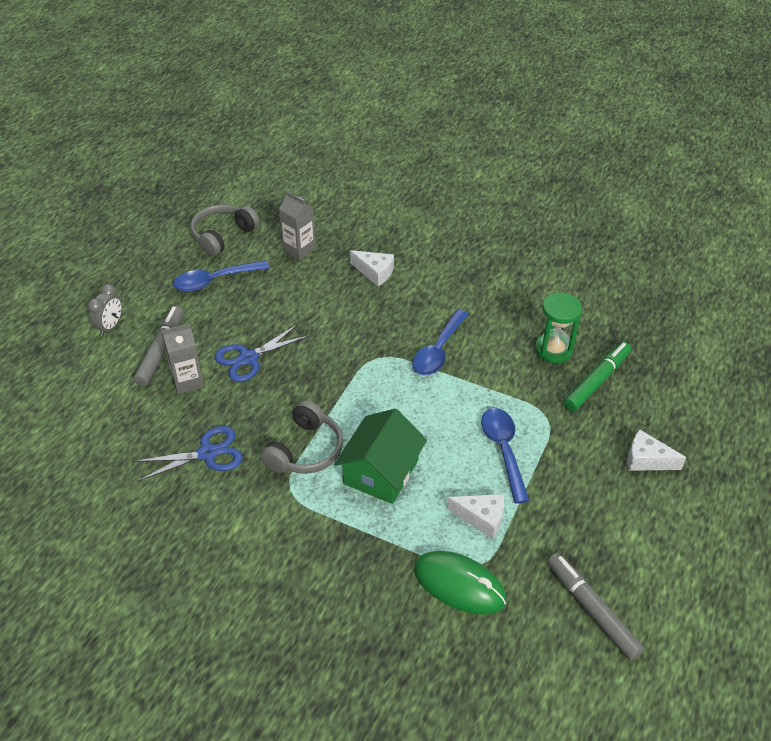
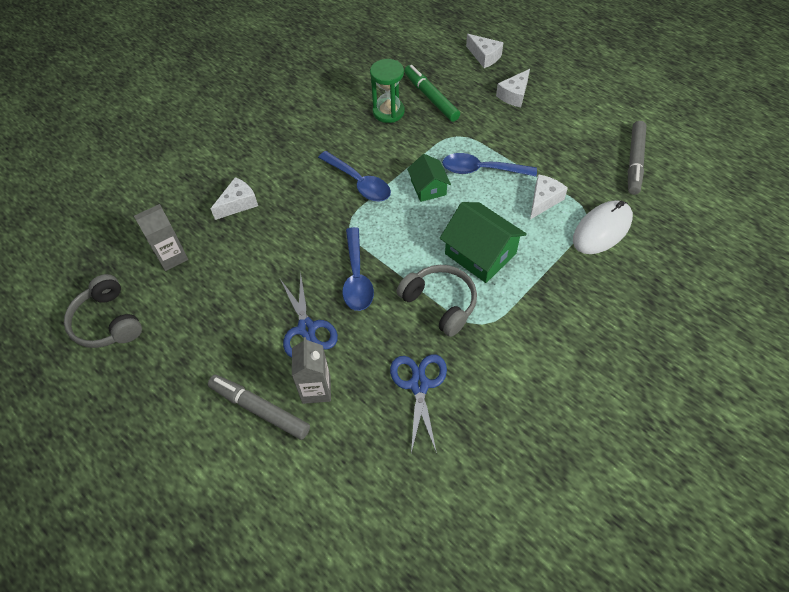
camera: 70 degrees left, 10 degrees up
(110, 326) = (197, 459): grey clock -> none
(214, 280) = (177, 341): blue spoon -> blue spoon (356, 277)
(456, 408) = (428, 187): none -> green house
(459, 585) = (602, 229): green mouse -> white mouse
(592, 609) = (634, 162): grey marker -> grey marker turned 60 degrees counterclockwise
(701, 417) = (484, 56): none -> white cheese

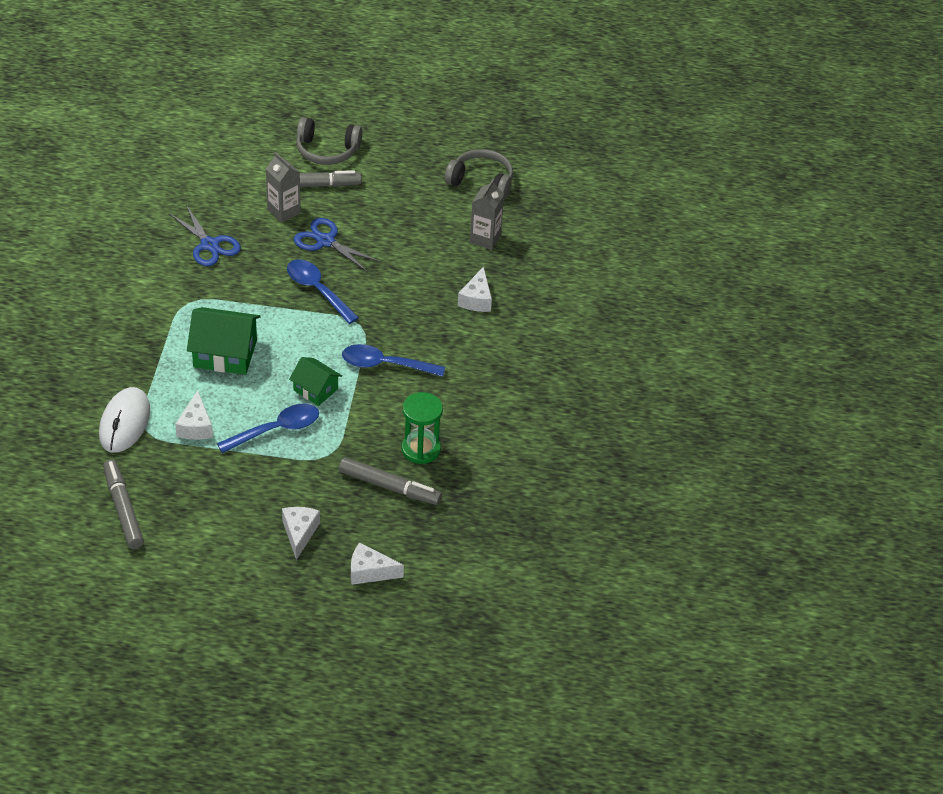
camera: 140 degrees right, 10 degrees down
(431, 98) = (389, 487): green marker -> grey marker
(440, 303) = (233, 302): grey headphones -> grey headphones (327, 150)

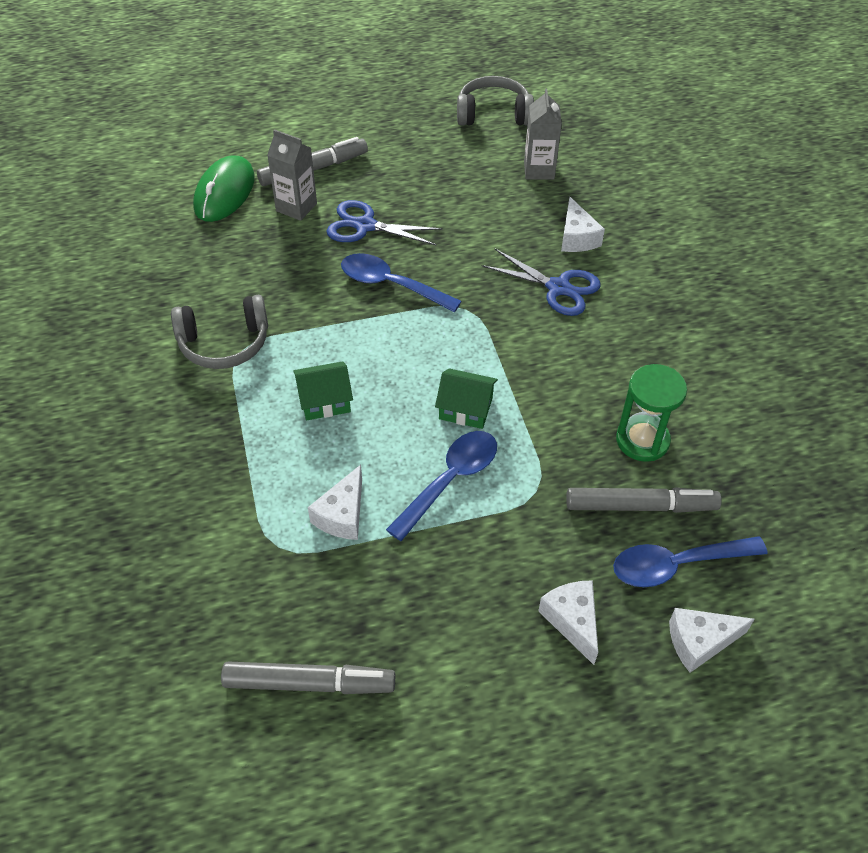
camera: 20 degrees left, 5 degrees up
(123, 509) = (309, 683): grey marker -> grey marker turned 135 degrees clockwise
(124, 423) = (242, 546): white mouse -> none
(195, 426) = (342, 515): white cheese -> white cheese turned 45 degrees clockwise
(209, 245) = (229, 272): blue scissors -> blue scissors (558, 288)
(225, 353) = (324, 400): green house -> green house, size x0.61
(238, 184) = (224, 193): none -> green mouse
(327, 150) = (306, 129): grey headphones -> grey headphones (224, 343)
(385, 365) = (528, 348): blue spoon -> blue spoon (676, 565)

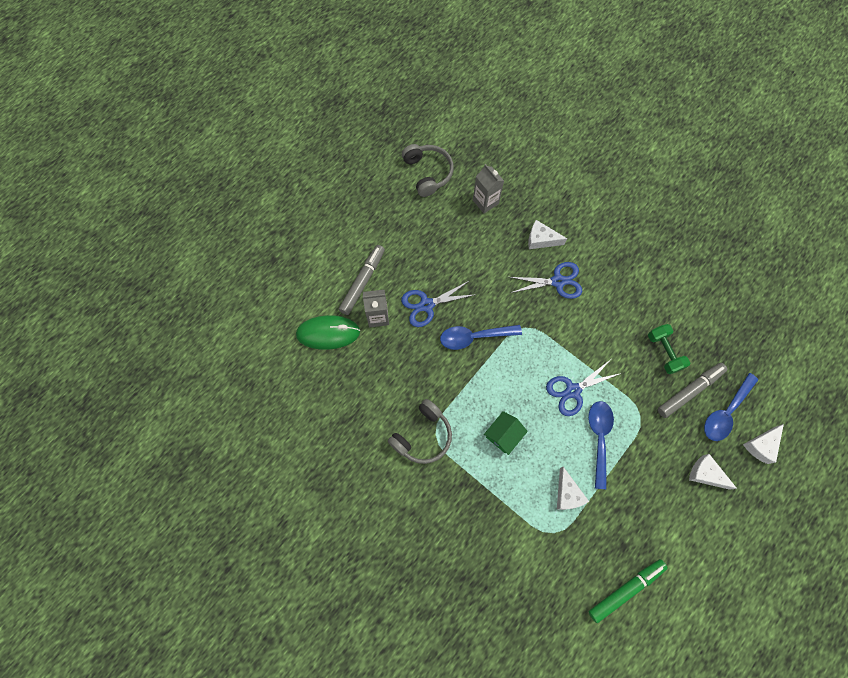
camera: 35 degrees left, 20 degrees up
(224, 193) = (328, 333): green mouse -> green mouse turned 75 degrees counterclockwise
(309, 683) = (625, 589): grey marker -> green marker
(465, 408) = (573, 391): green house -> blue scissors
(493, 114) = (427, 173): grey headphones -> grey headphones turned 105 degrees clockwise
(576, 237) = (541, 239): white cheese -> white cheese turned 150 degrees clockwise
(642, 440) = (664, 352): green hourglass -> green dumbbell

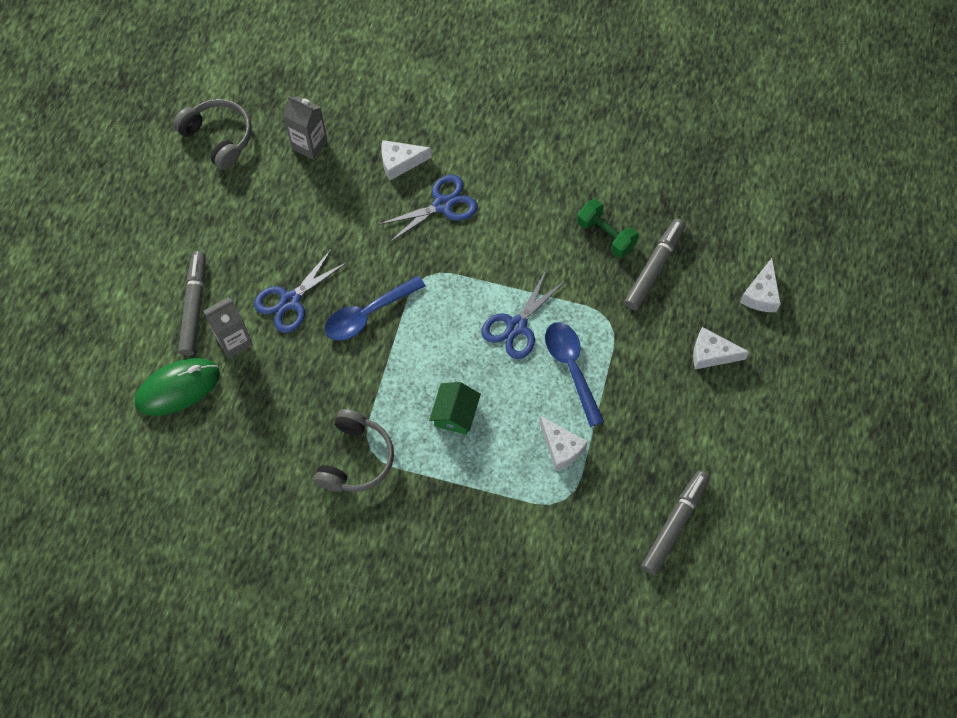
camera: 25 degrees left, 5 degrees down
(625, 589) = (674, 524): green marker -> grey marker
(725, 412) = (705, 274): blue spoon -> none

